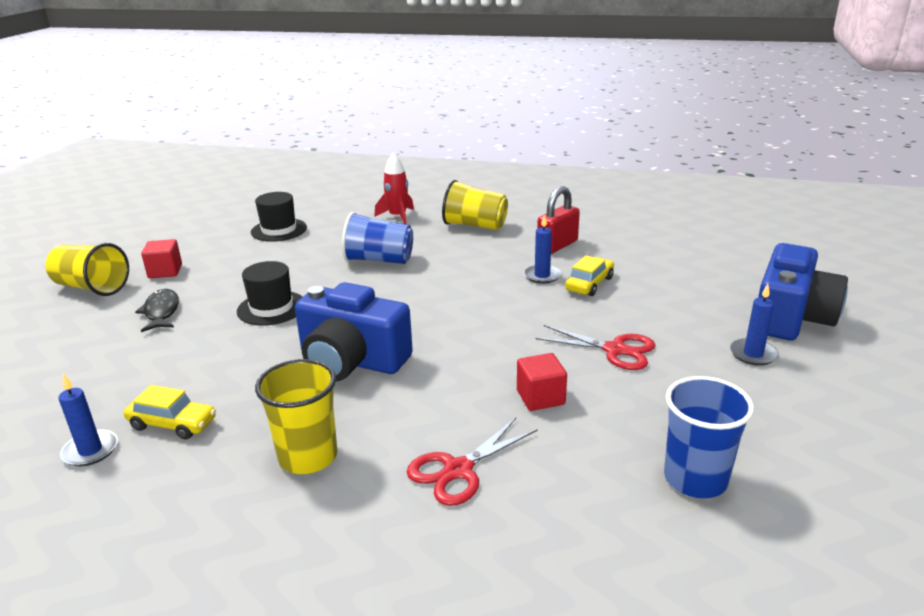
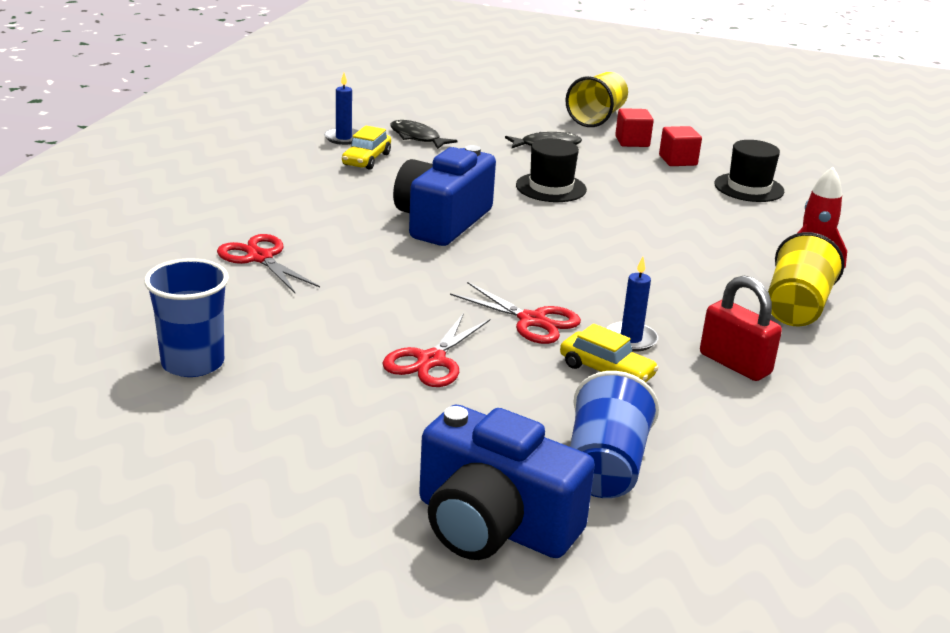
camera: 90 degrees right, 0 degrees up
(110, 392) = (417, 137): none -> black fish
(308, 456) = (304, 204): yellow cup -> none
(379, 260) = (670, 240): blue cup -> blue cup (605, 467)
(531, 311) = (532, 320): none -> red scissors
(540, 397) = (351, 304): red cube -> red cube (677, 160)
(753, 354) = (398, 459): blue candle -> none

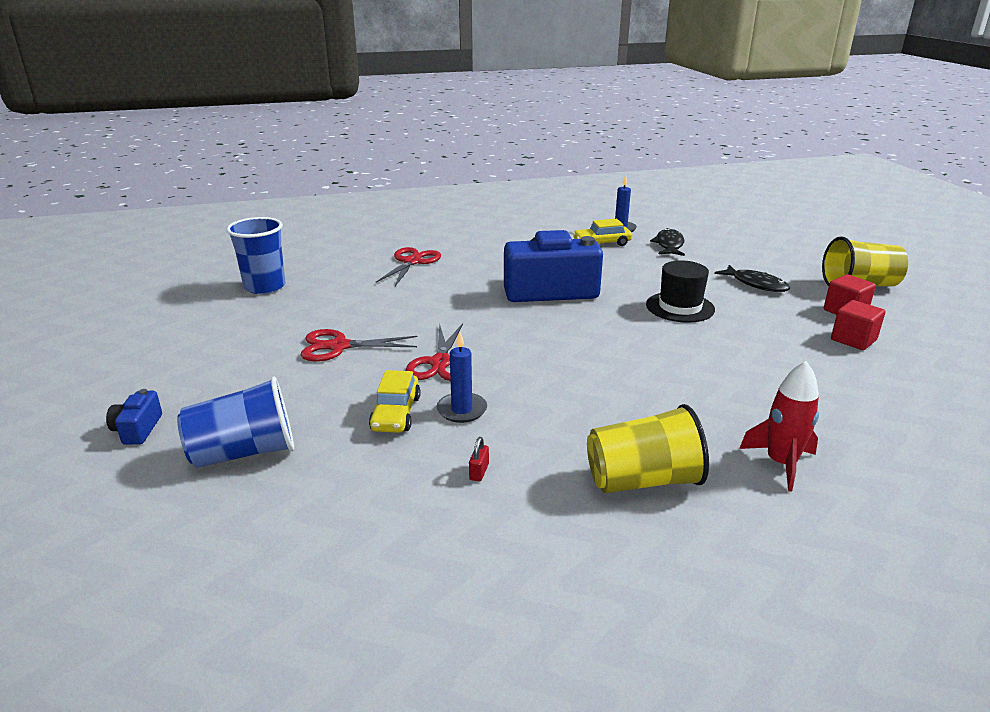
camera: 60 degrees right, 0 degrees up
(493, 525) = (137, 429): blue camera -> blue camera, size x0.42
(735, 364) = (479, 472): red padlock -> red padlock, size x0.40
(749, 188) = (872, 388): black hat -> none

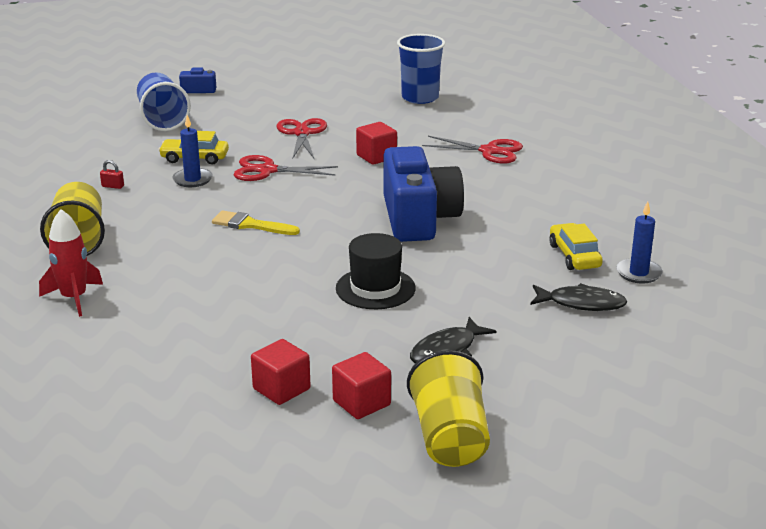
camera: 90 degrees right, 0 degrees up
(414, 307) = (376, 157): none -> red cube
(576, 366) = (250, 225): none -> yellow brush

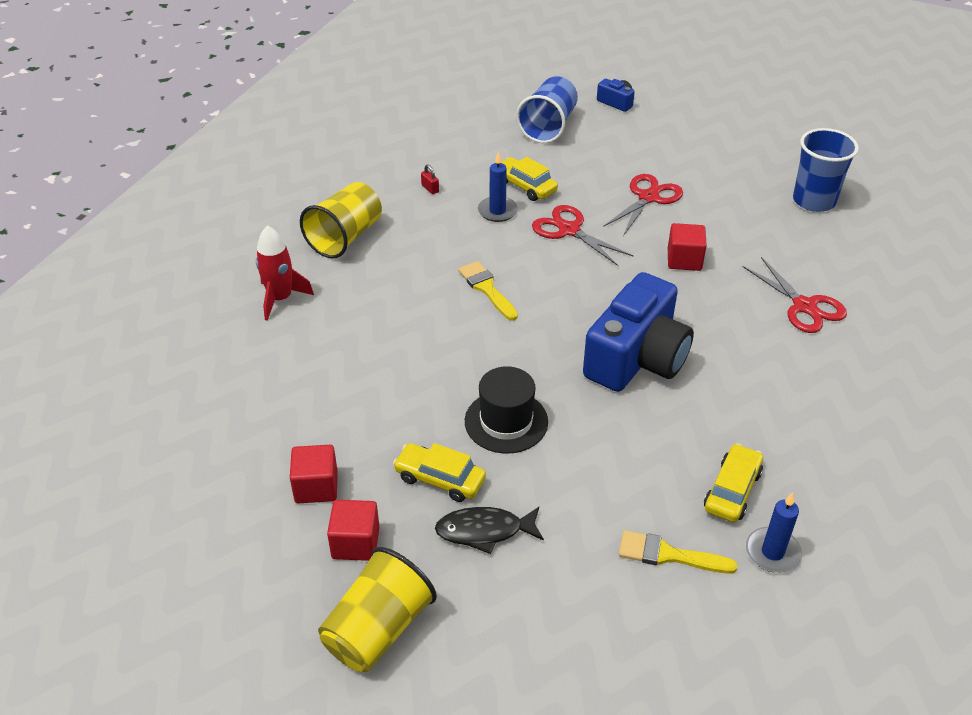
camera: 40 degrees right, 15 degrees up
(373, 339) = (440, 479): none -> yellow car
(581, 303) = (668, 555): black fish -> yellow brush

